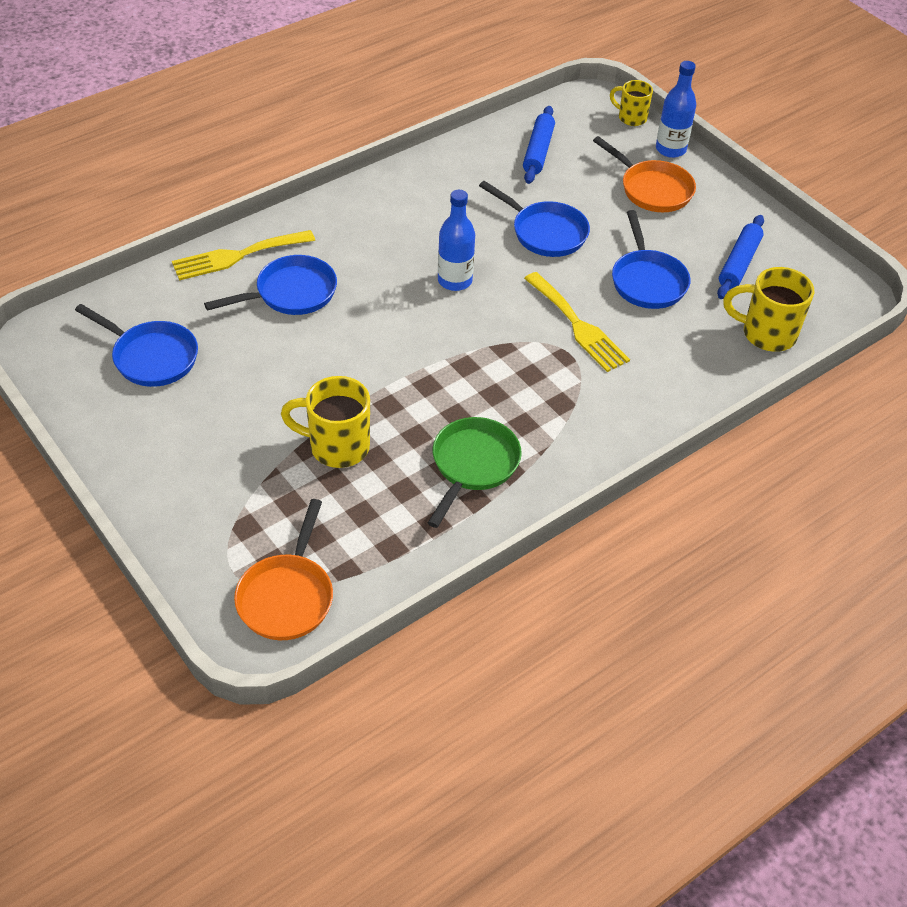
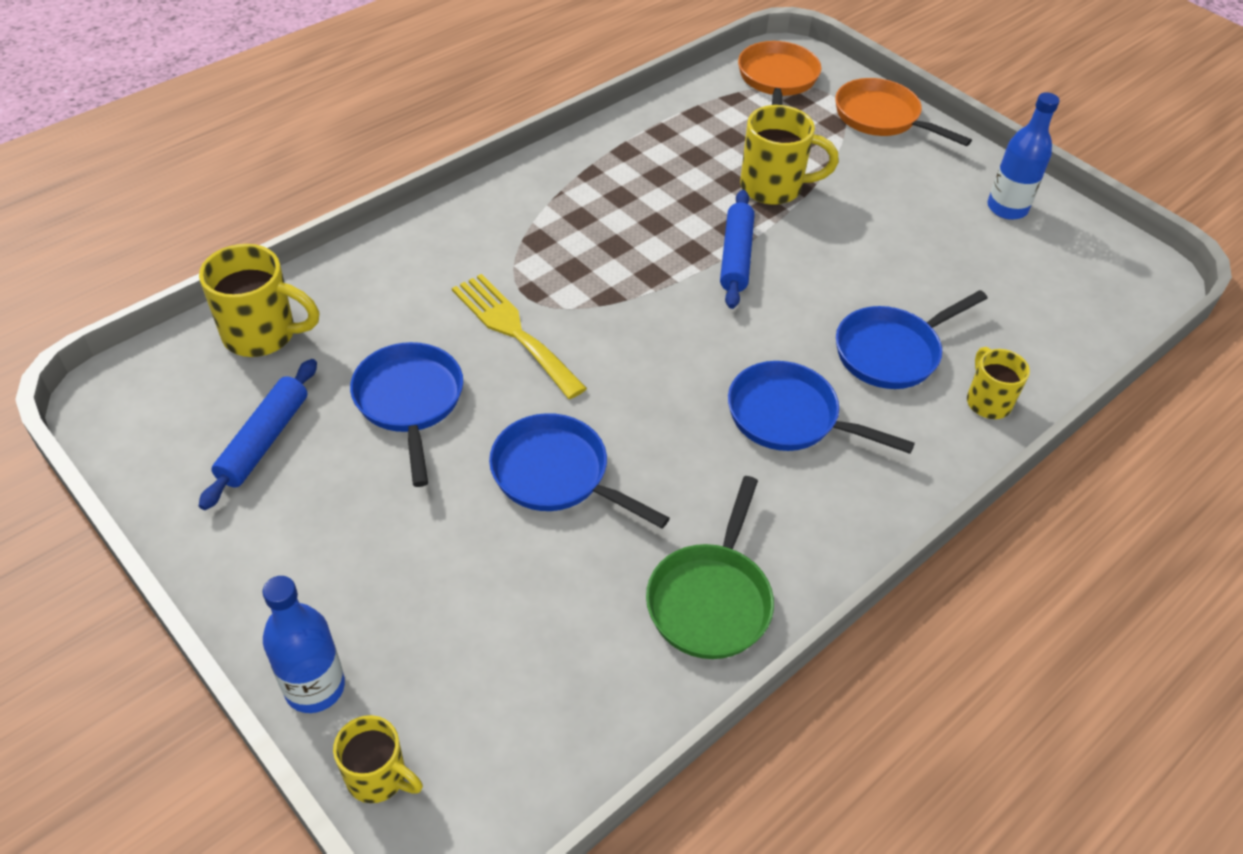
camera: 175 degrees right, 0 degrees up
(151, 357) = (1014, 264): blue pan -> blue pan (790, 417)
(237, 256) = (987, 401): yellow fork -> yellow mug
(455, 281) = (682, 384): blue bottle -> blue bottle (1007, 208)
(473, 465) = (631, 177): green pan -> green pan (711, 599)
(538, 151) = (570, 656): blue rolling pin -> blue rolling pin (735, 256)
(652, 189) = (370, 580): orange pan -> orange pan (882, 118)

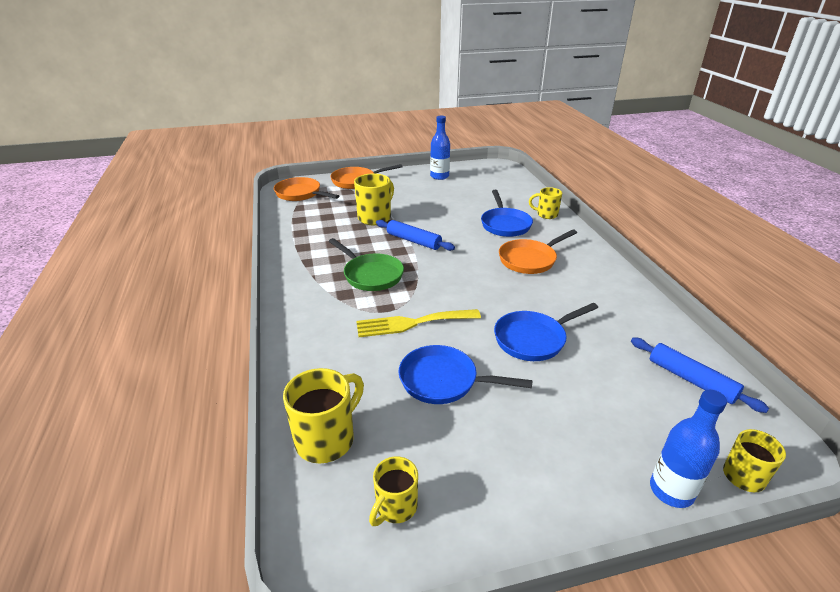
camera: 60 degrees left, 15 degrees down
(191, 426) = (395, 507): none -> yellow mug
(264, 440) = (436, 464): blue rolling pin -> blue rolling pin (691, 380)
(711, 599) = (635, 315): green pan -> green pan (370, 275)
(790, 417) = (530, 259): blue pan -> orange pan

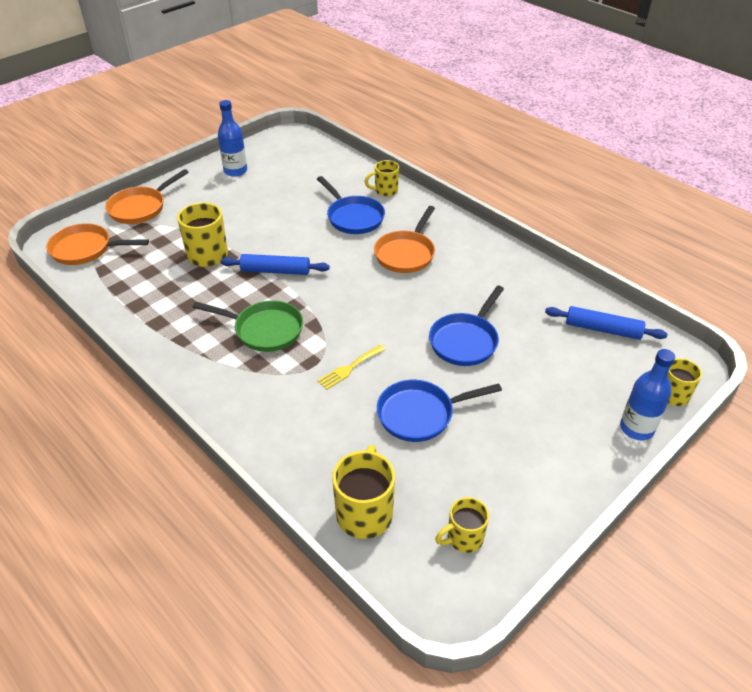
camera: 30 degrees left, 10 degrees up
(395, 507) = (463, 538): yellow mug -> yellow mug turned 60 degrees clockwise
(412, 323) = (349, 368): yellow fork -> yellow fork, size x0.60

